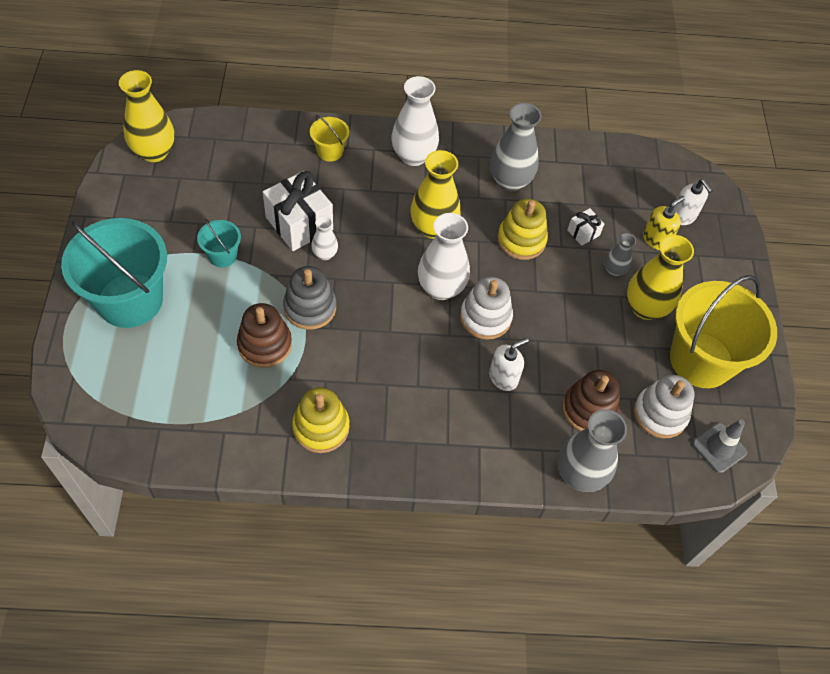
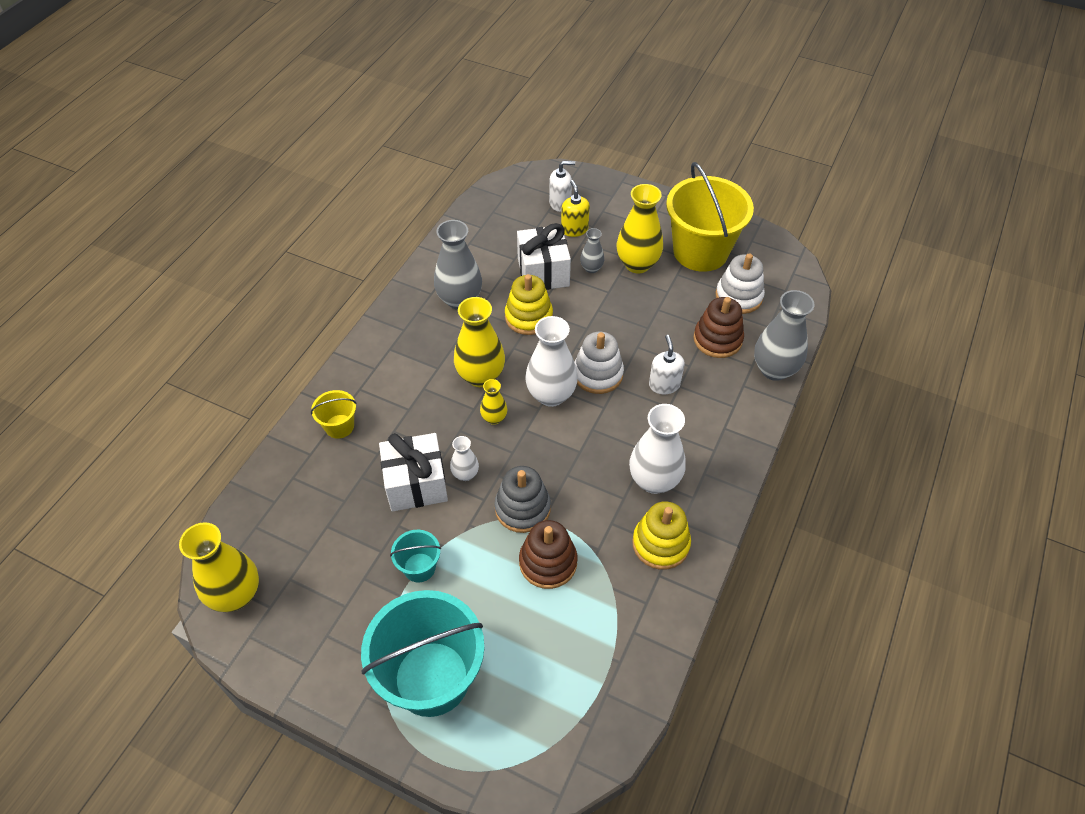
camera: 60 degrees left, 5 degrees down
(393, 254) = (494, 418): none -> yellow vase
(413, 156) = (387, 360): white vase -> white vase (654, 480)
(583, 233) = (543, 272): white gift -> white gift, size x2.06
(719, 448) = (781, 274): grey traffic cone -> none

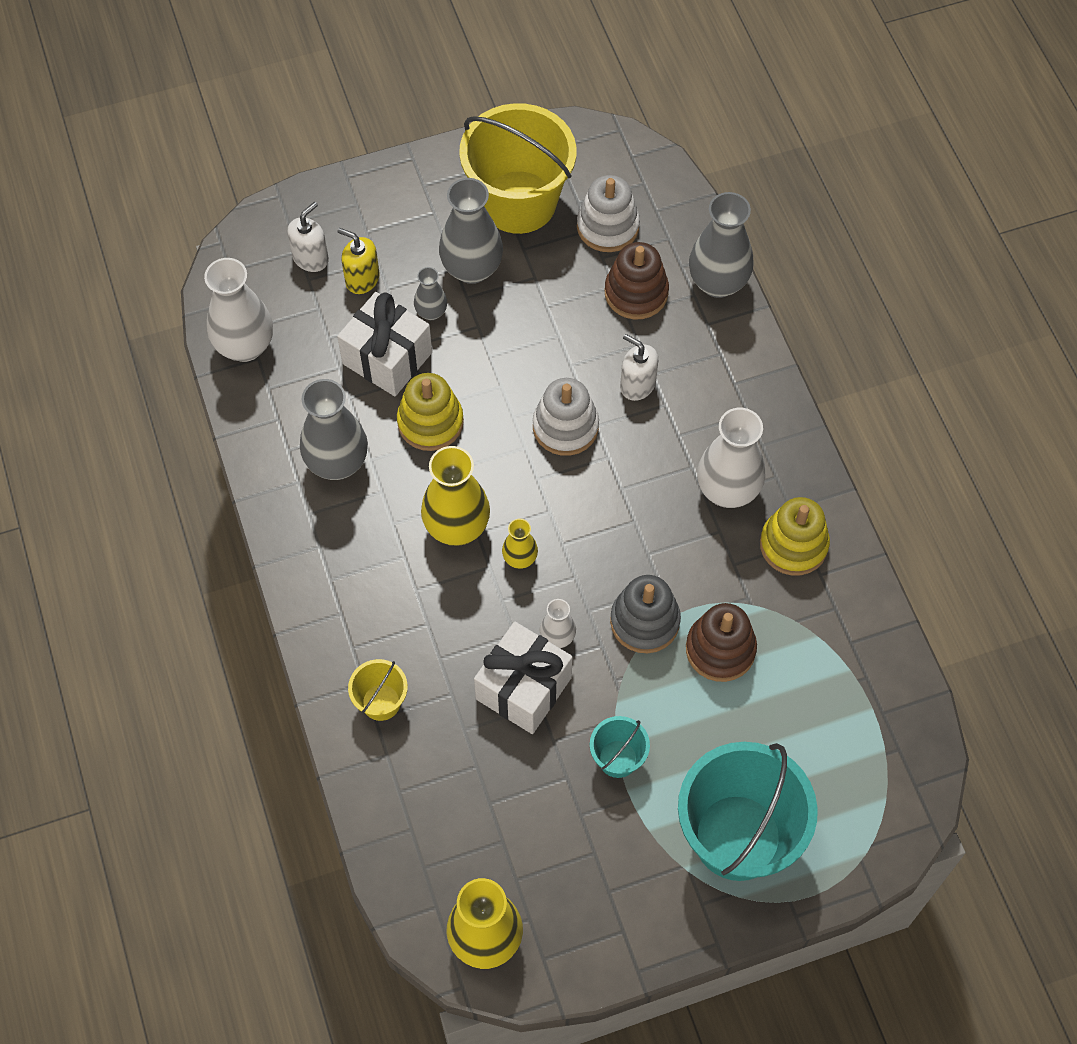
camera: 45 degrees left, 10 degrees up
(551, 395) = (546, 487): white vase -> white vase (245, 346)
(637, 264) = (472, 269): yellow vase -> grey vase

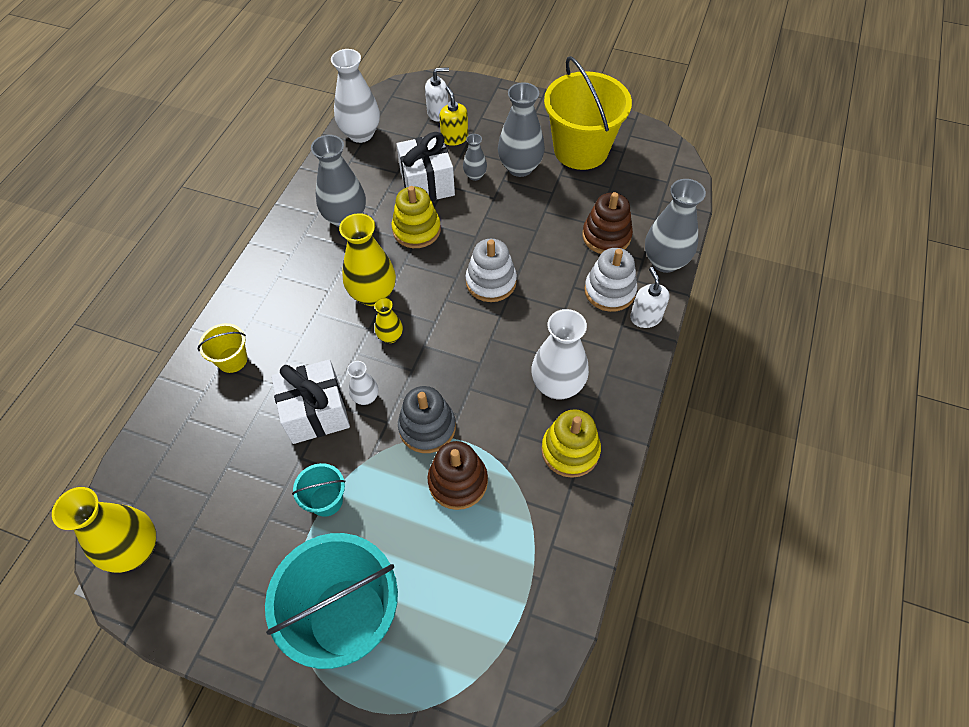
camera: 40 degrees right, 5 degrees down
(607, 226) = (622, 191): white stacking toy -> white stacking toy (609, 291)
(637, 385) = (558, 286): white soap dispenser -> white soap dispenser (645, 317)

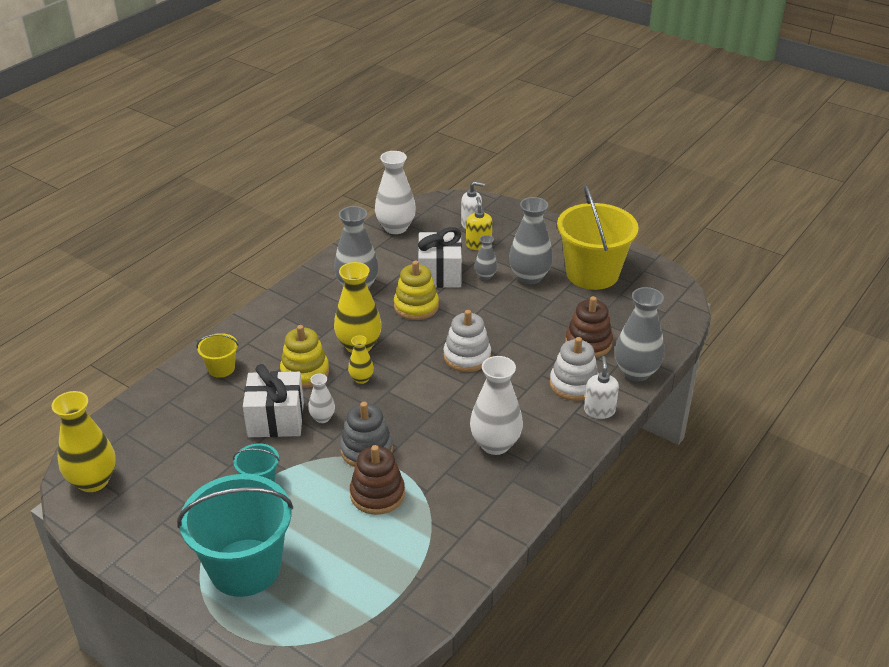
camera: 15 degrees right, 20 degrees down
(570, 450) = (487, 494): yellow stacking toy -> yellow stacking toy (305, 372)

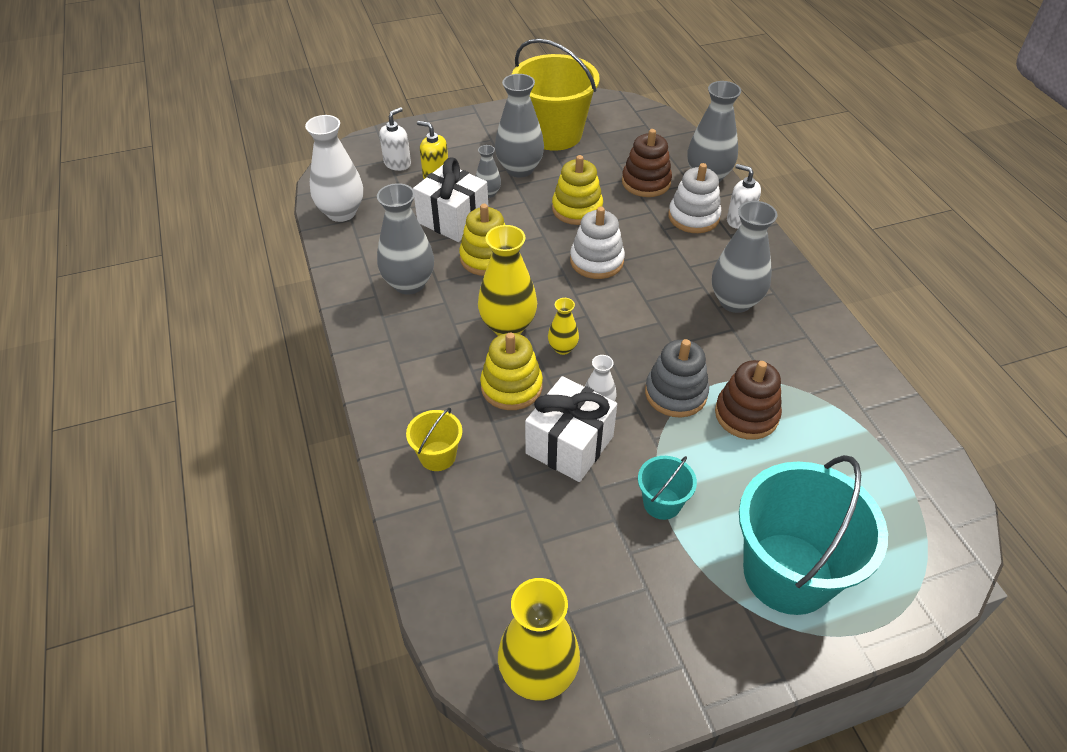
camera: 55 degrees left, 10 degrees up
(495, 444) = (735, 301): white vase -> grey vase
(515, 323) = (577, 209): none -> yellow stacking toy

